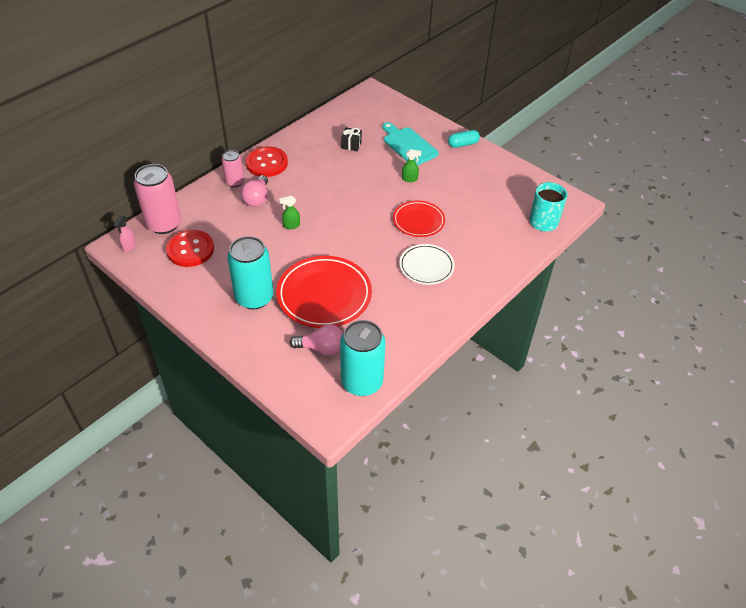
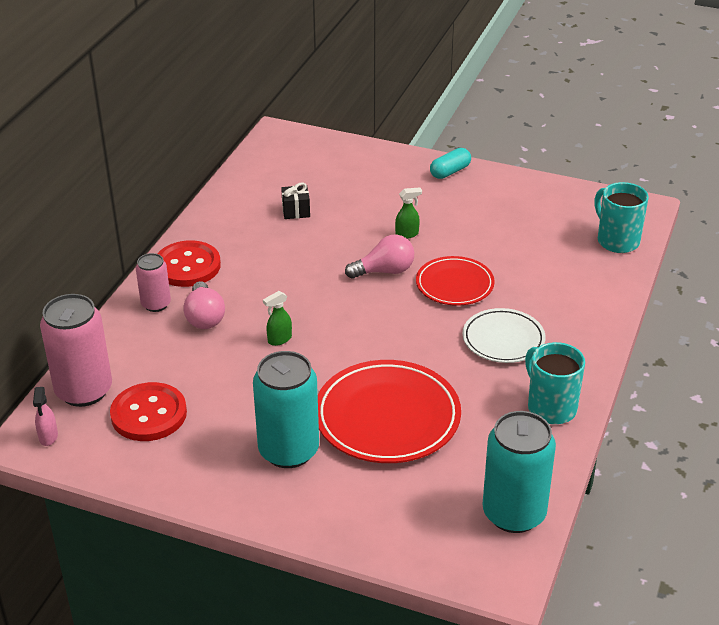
camera: 20 degrees left, 10 degrees down
(322, 348) = (430, 488): pink light bulb -> pink light bulb (384, 271)
(408, 145) = (376, 191): turquoise cutting board -> none
(428, 321) = (550, 407): none -> turquoise mug

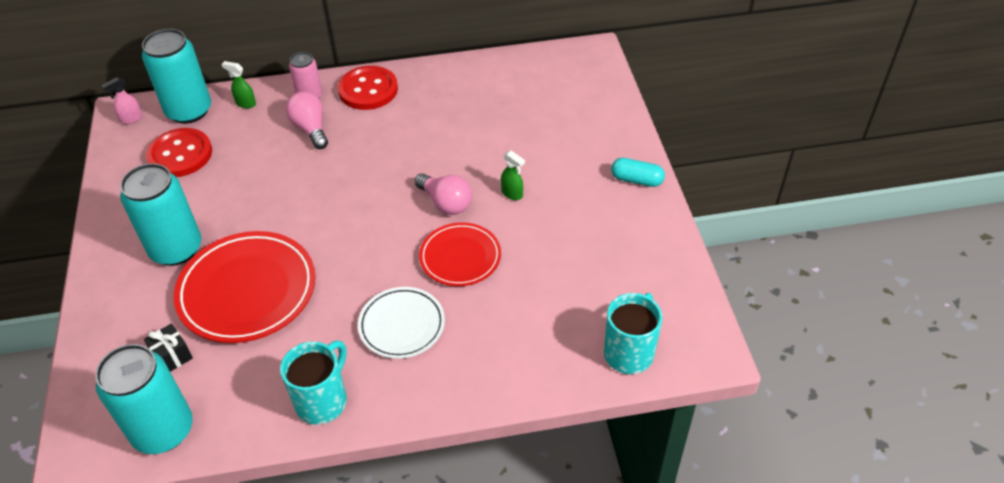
camera: 60 degrees right, 10 degrees up
(84, 391) = (189, 111): pink can -> turquoise can
(204, 317) = (310, 129): pink light bulb -> pink light bulb turned 105 degrees clockwise
(279, 339) = (309, 182): green spray bottle -> green spray bottle (245, 103)
(296, 211) = (489, 112): black gift -> black gift (172, 356)

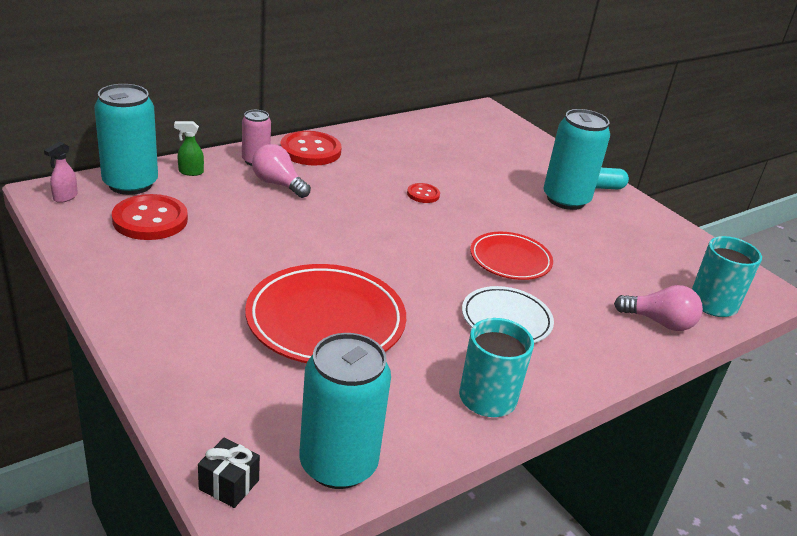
camera: 30 degrees left, 15 degrees down
(172, 356) = (289, 393): black gift -> black gift (229, 485)
(176, 249) = (213, 299): turquoise can -> turquoise can (566, 199)
(436, 161) = (423, 194): none -> red button
(446, 203) = (460, 223): pink light bulb -> pink light bulb (659, 322)
(512, 194) = (511, 209): green spray bottle -> none

